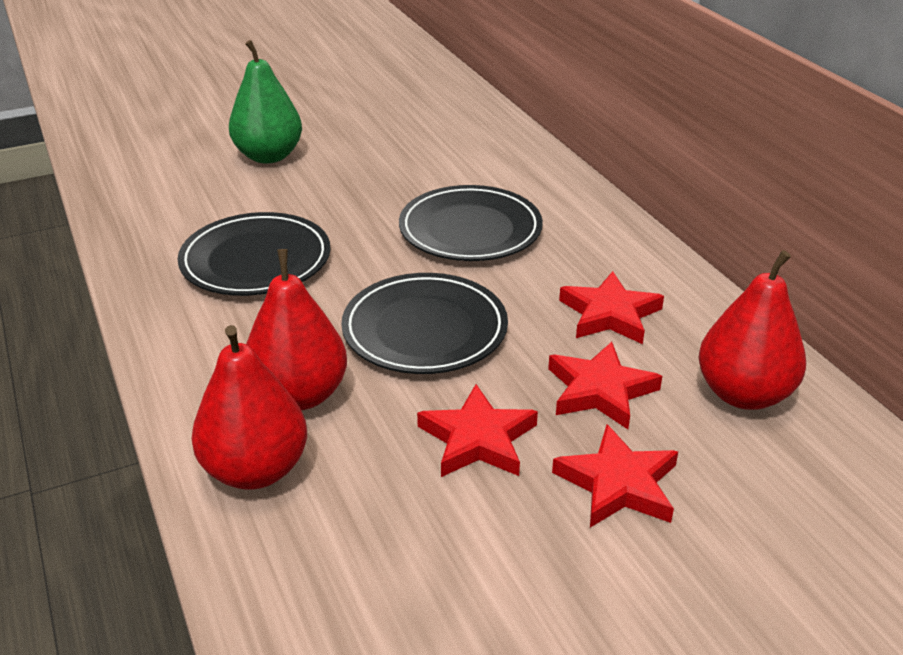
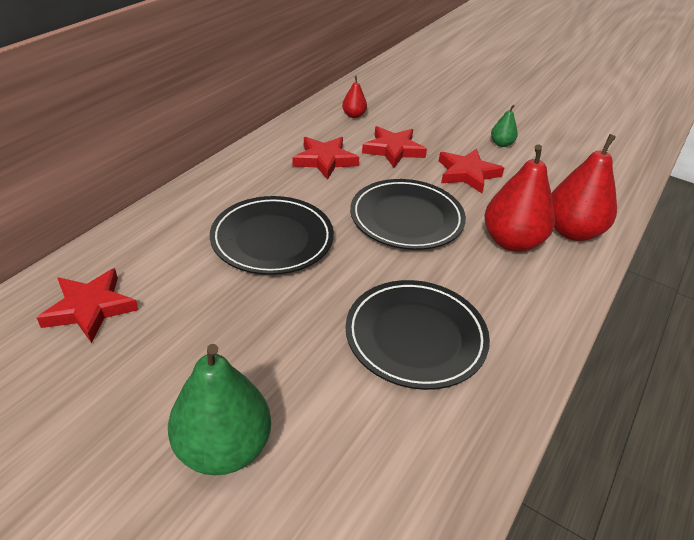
camera: 125 degrees left, 5 degrees up
(539, 543) = (501, 144): none -> green pear
(618, 484) = (447, 134): red star -> red star (90, 308)
(743, 394) = (354, 115): red pear -> red pear, size x0.48

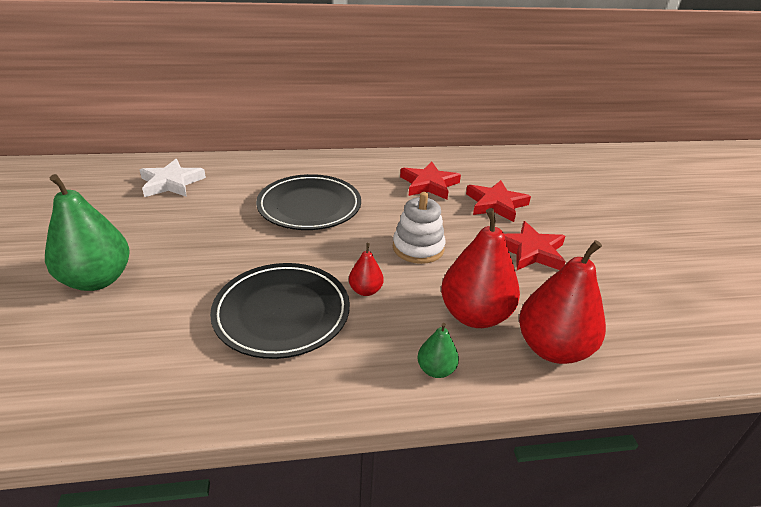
camera: 50 degrees right, 5 degrees down
(90, 308) = (171, 183): red star -> white star
(354, 115) = (507, 170): red pear -> red pear (365, 290)
(406, 218) = (418, 248): black plate -> white stacking toy
(501, 144) = (612, 250): green pear -> green pear (436, 370)

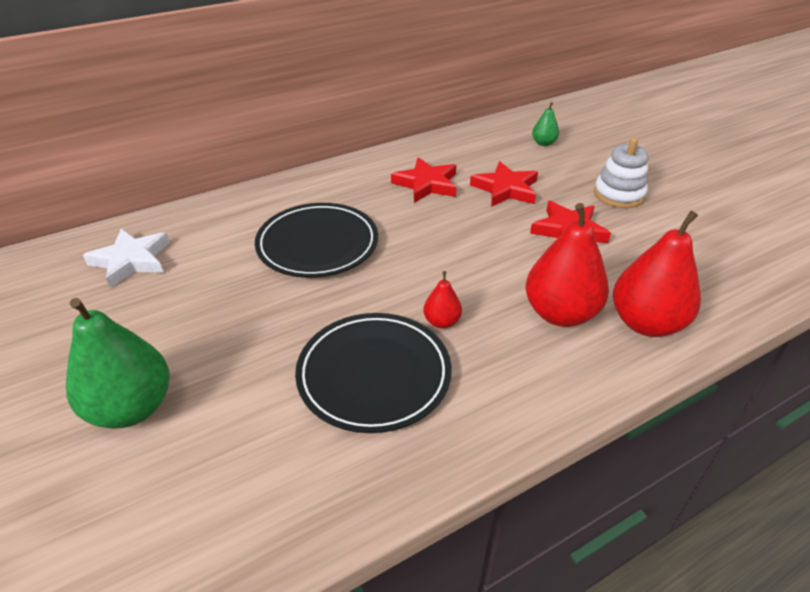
camera: 20 degrees left, 5 degrees up
(418, 248) = (462, 259): white stacking toy -> white stacking toy (619, 194)
(436, 370) = (561, 380): green pear -> green pear (543, 143)

